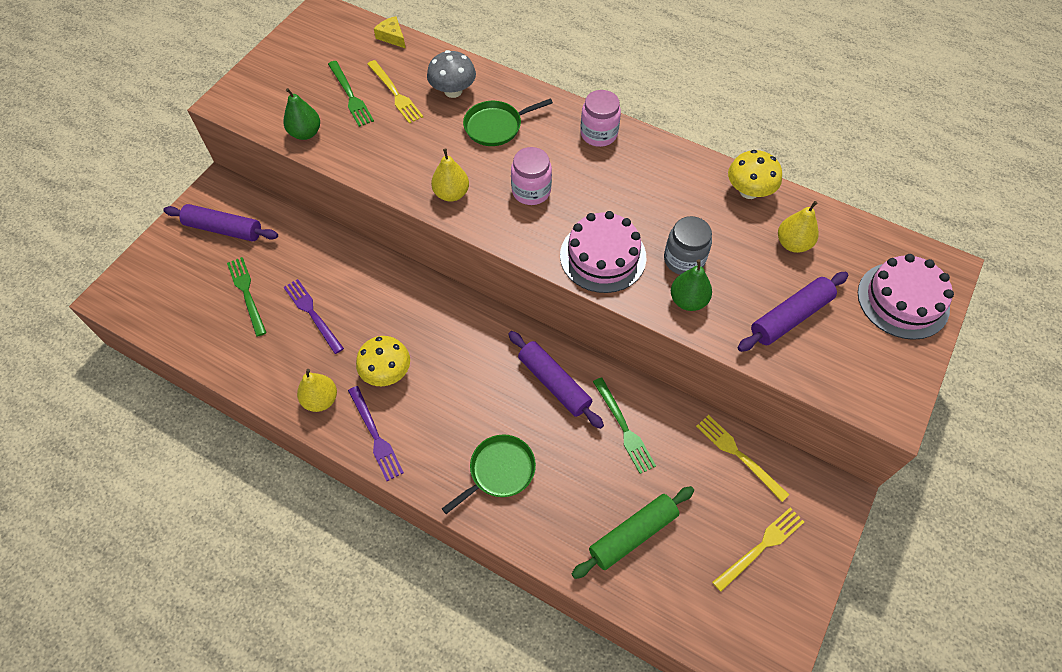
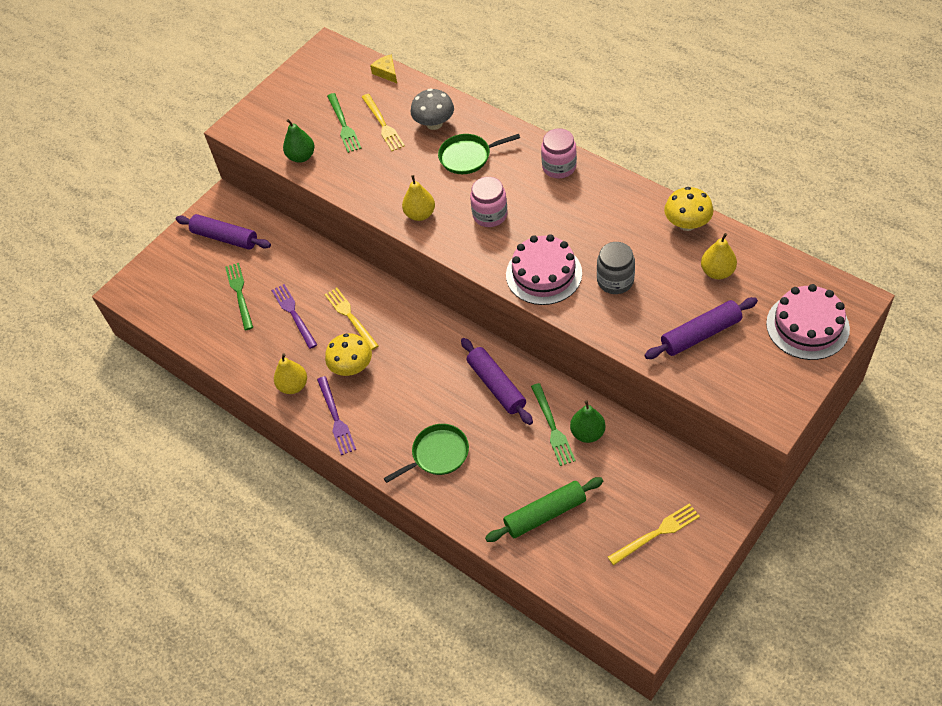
camera: 15 degrees right, 5 degrees down
(688, 300) = (612, 315): green pear -> green pear (587, 433)
(739, 455) = (652, 457): yellow fork -> yellow fork (350, 317)

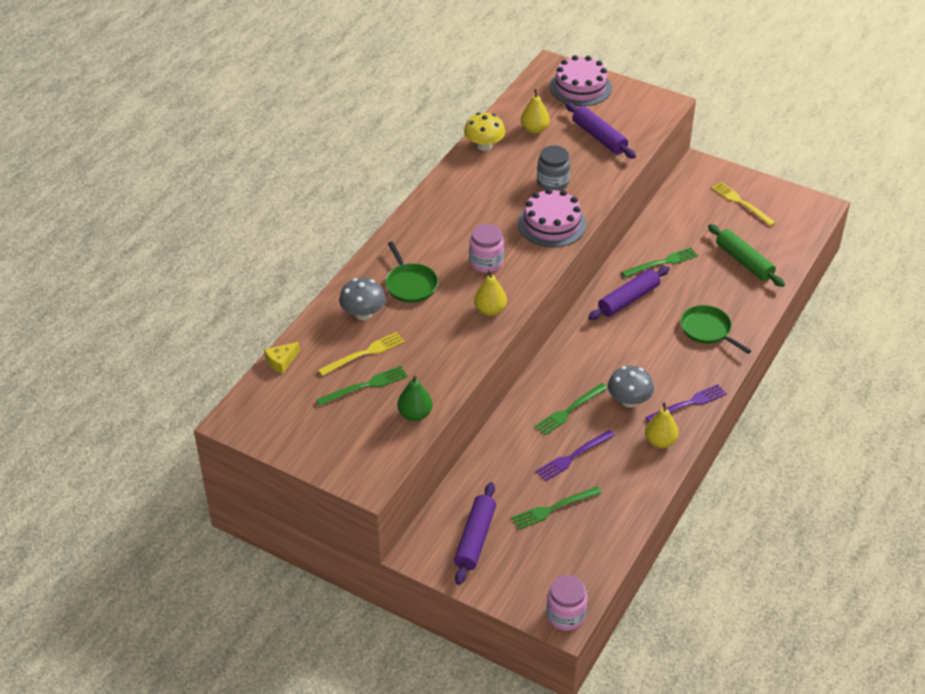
camera: 105 degrees left, 10 degrees down
(350, 317) = (569, 410): yellow fork -> green fork
(352, 367) = (629, 400): yellow mushroom -> grey mushroom
(559, 167) = (421, 222): pink jar -> pink jar (565, 615)
(587, 433) = (663, 242): green pear -> none

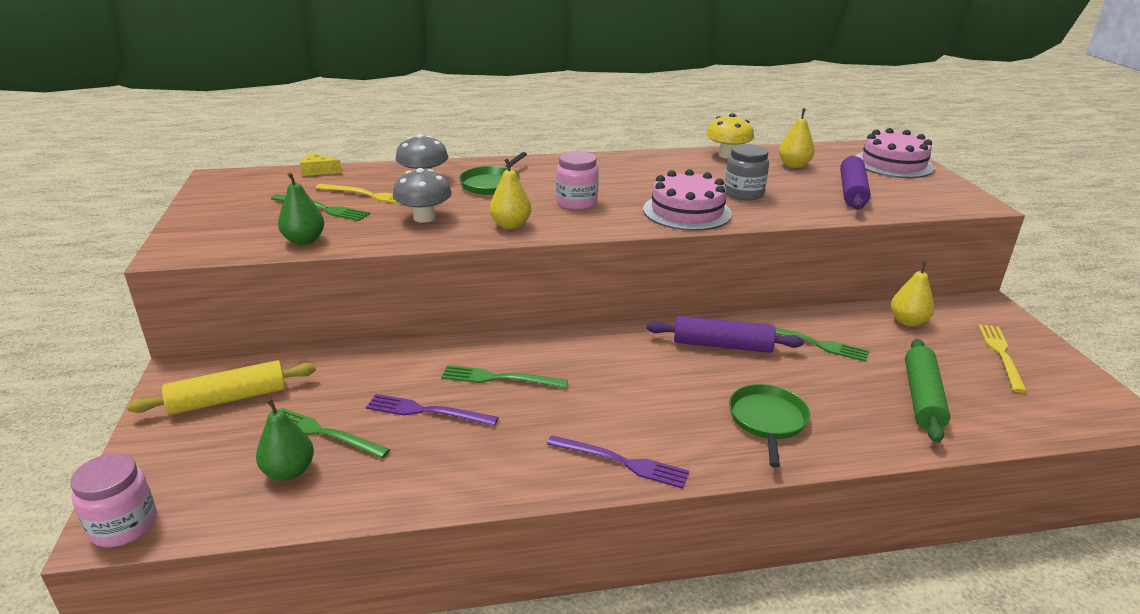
camera: 50 degrees right, 15 degrees down
(475, 539) = (228, 399): purple rolling pin -> yellow rolling pin
(577, 535) = (289, 471): none -> green pear
(629, 400) = (567, 412): grey mushroom -> grey mushroom (424, 217)
(660, 441) = (526, 468): yellow pear -> yellow pear (908, 321)

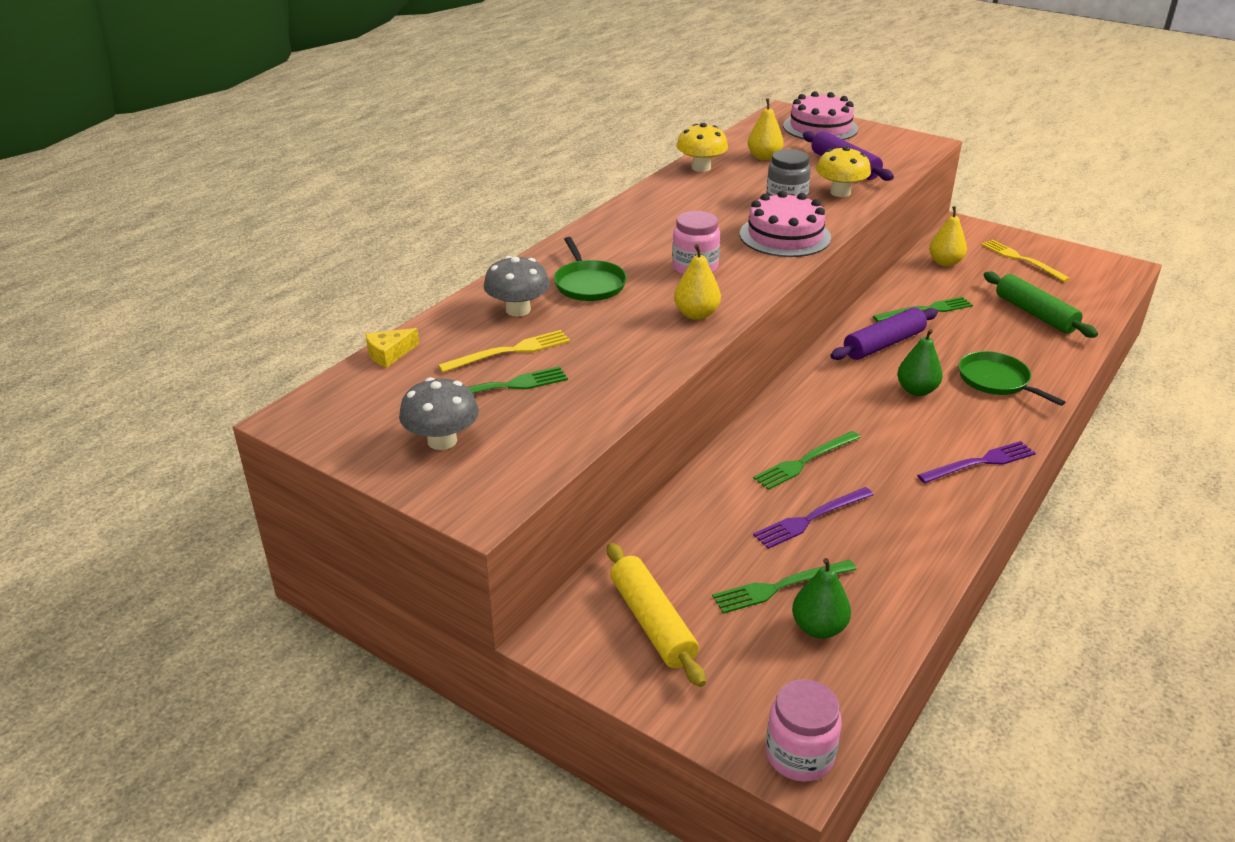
camera: 45 degrees left, 5 degrees up
(228, 399) = (652, 622): yellow rolling pin -> yellow rolling pin turned 45 degrees counterclockwise
(304, 241) = (571, 424): green pear -> green pear (916, 390)
(424, 217) = (614, 345): grey mushroom -> grey mushroom (442, 441)
(803, 205) = (840, 192): none -> yellow mushroom

